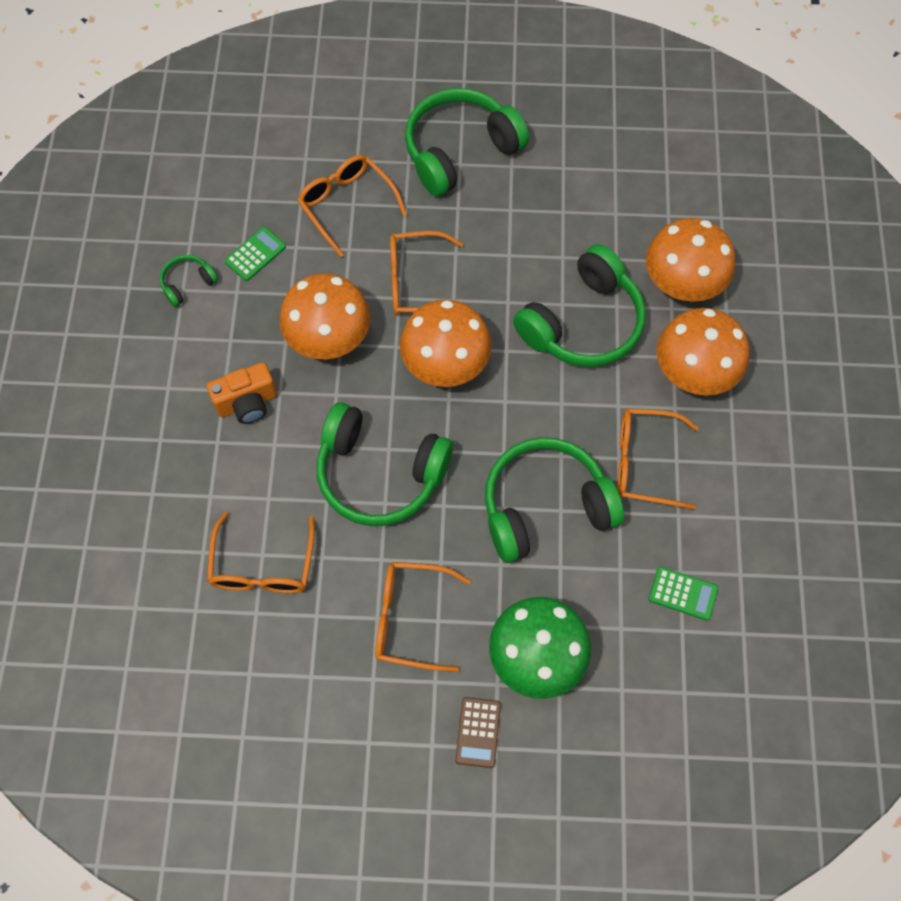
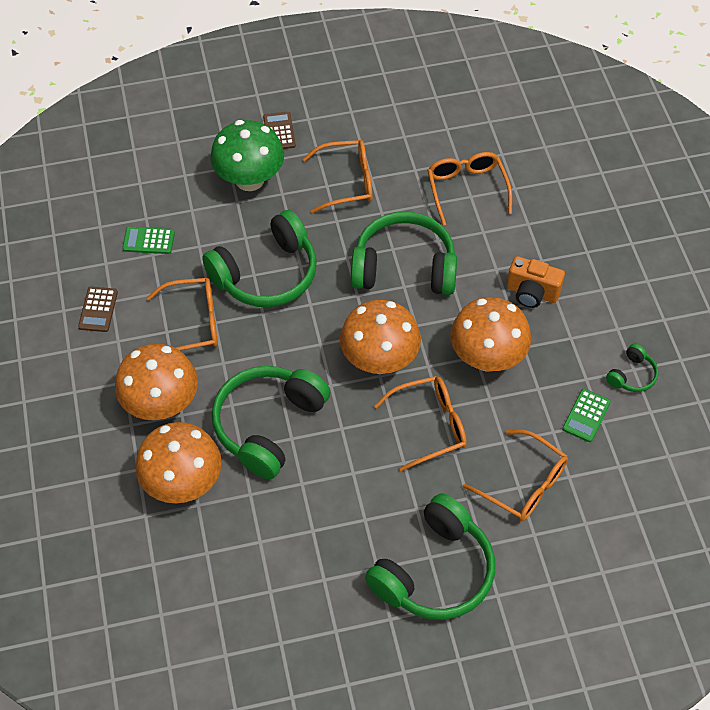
camera: 165 degrees right, 10 degrees down
(247, 403) = (532, 293): orange camera -> orange camera turned 120 degrees counterclockwise
(754, 509) = (98, 309): none -> brown calculator

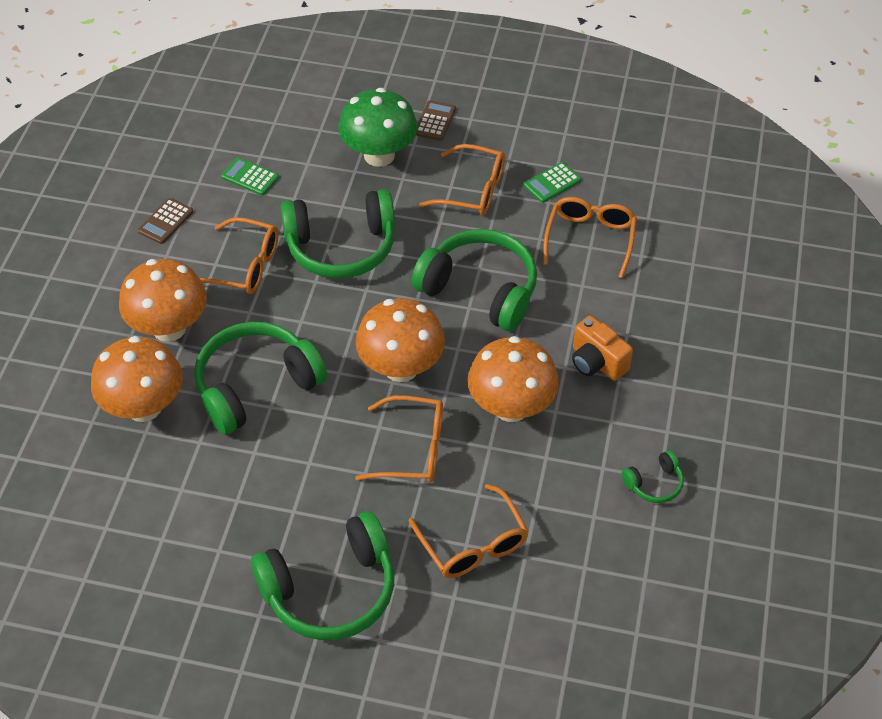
camera: 25 degrees right, 5 degrees down
(586, 415) = (580, 504): green calculator -> green calculator (552, 183)

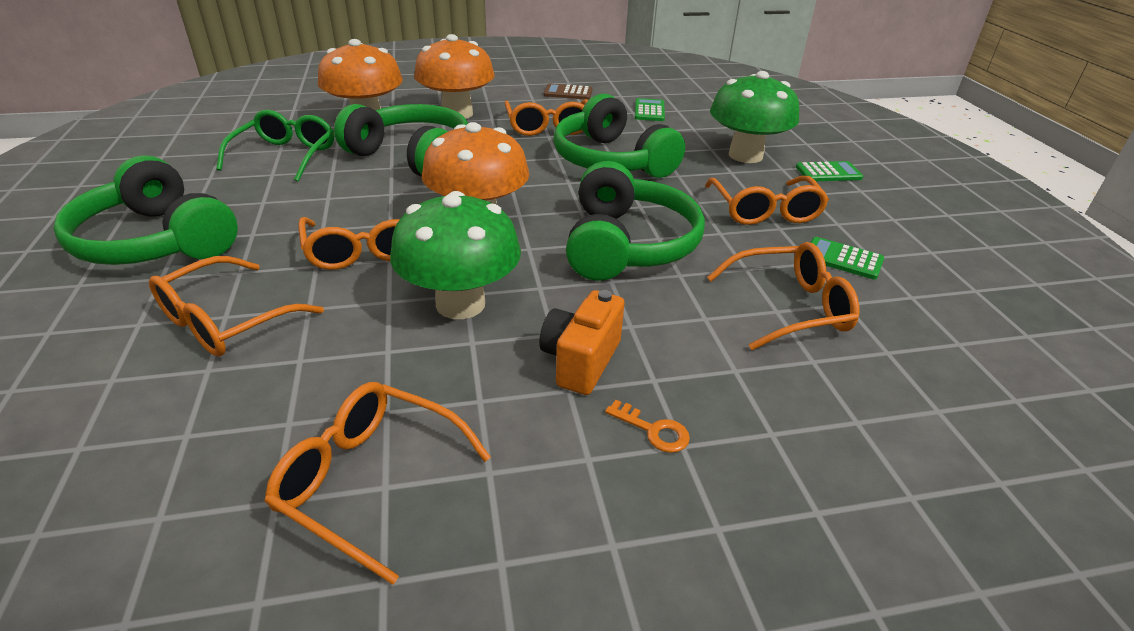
camera: 65 degrees right, 15 degrees down
(200, 486) = (285, 156): none -> green glasses
(435, 121) = (828, 173): brown calculator -> green calculator
(511, 407) = (460, 304): orange mushroom -> green mushroom
(654, 483) = (371, 481): green headphones -> orange glasses
(665, 351) = (653, 430): none -> orange key

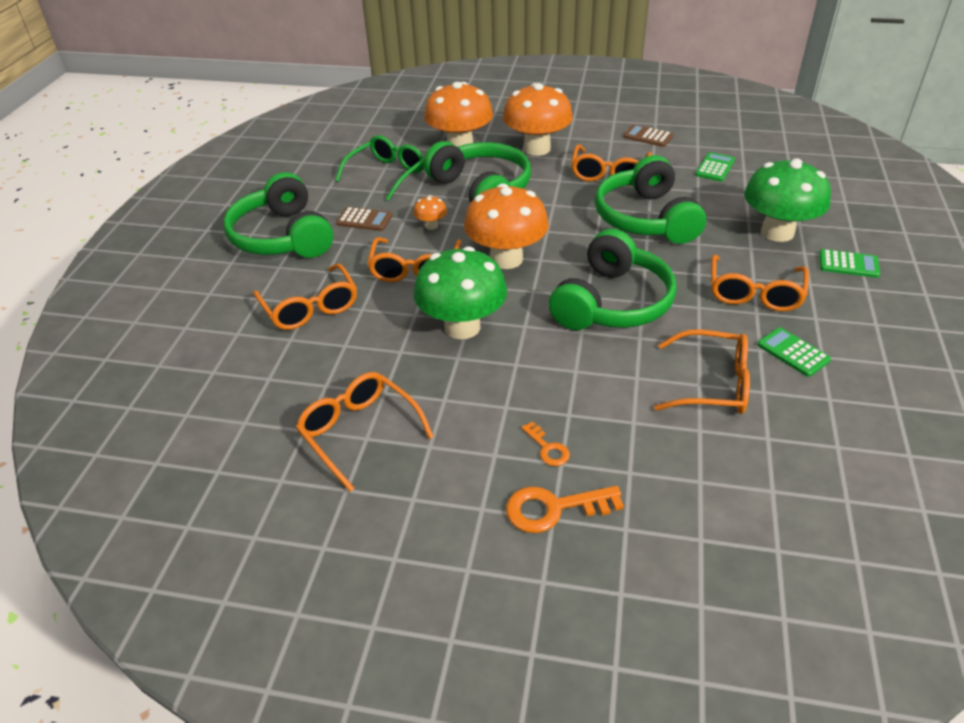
camera: 25 degrees right, 5 degrees up
(227, 320) = (310, 307): orange glasses -> orange glasses turned 90 degrees counterclockwise
(272, 206) = (364, 220): none -> brown calculator
(366, 200) = (431, 226): none -> orange mushroom
(581, 361) = (525, 388): orange camera -> none
(711, 513) = (554, 508): none -> orange key

